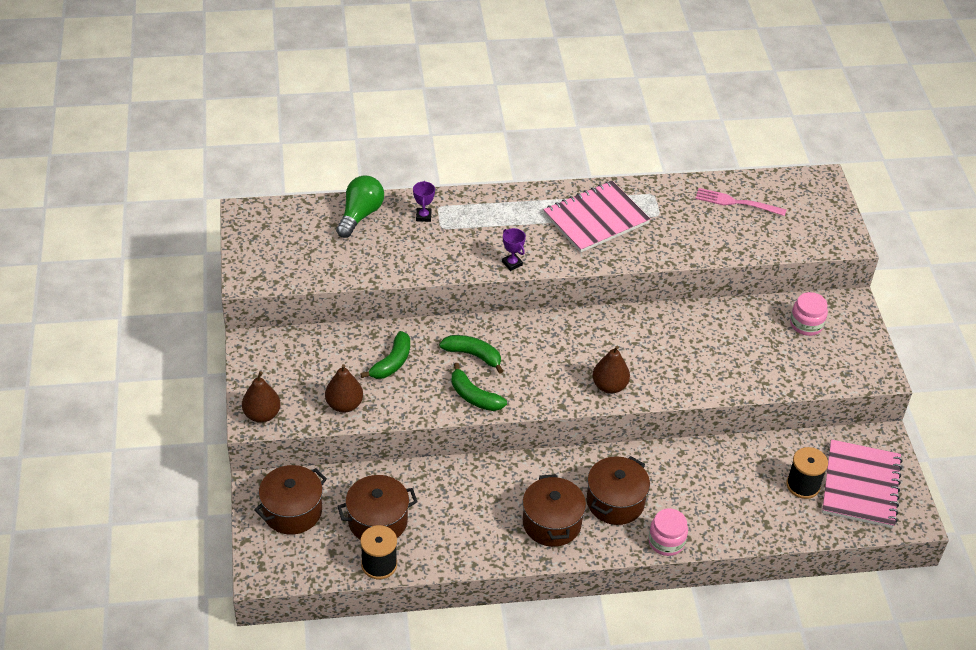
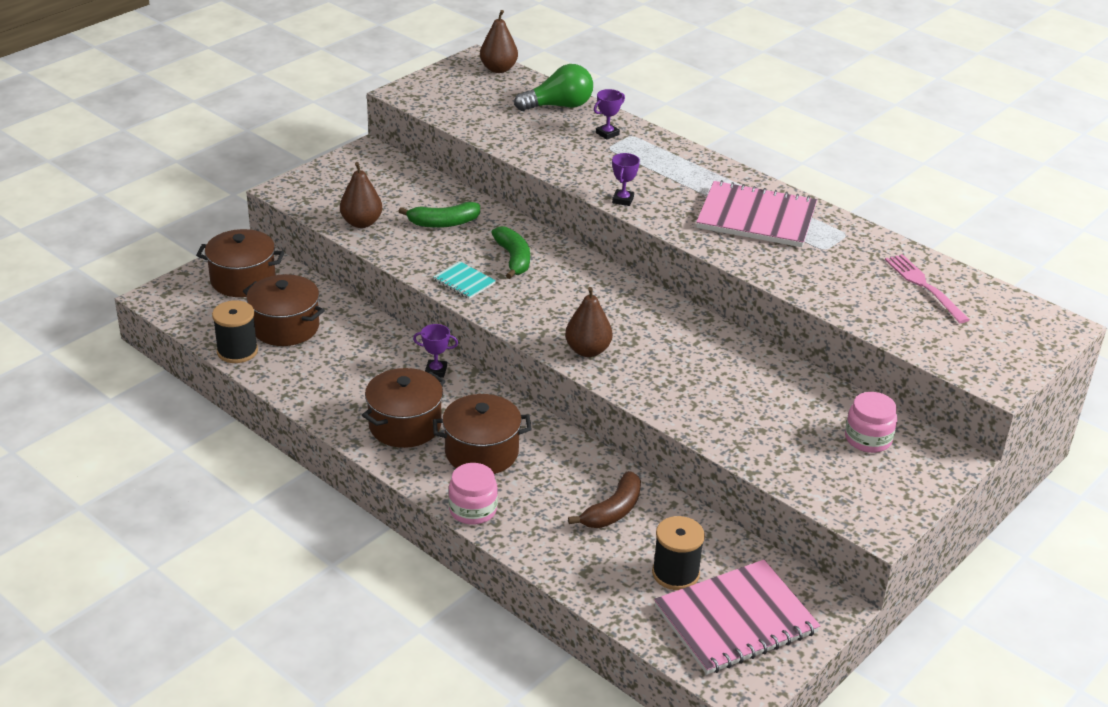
camera: 50 degrees right, 10 degrees down
(262, 415) = (297, 191): brown pear -> brown pear (498, 69)
(474, 396) = (464, 282): green banana -> turquoise notebook
(509, 471) = (436, 371): none -> purple trophy
(726, 476) = (613, 511): none -> brown banana

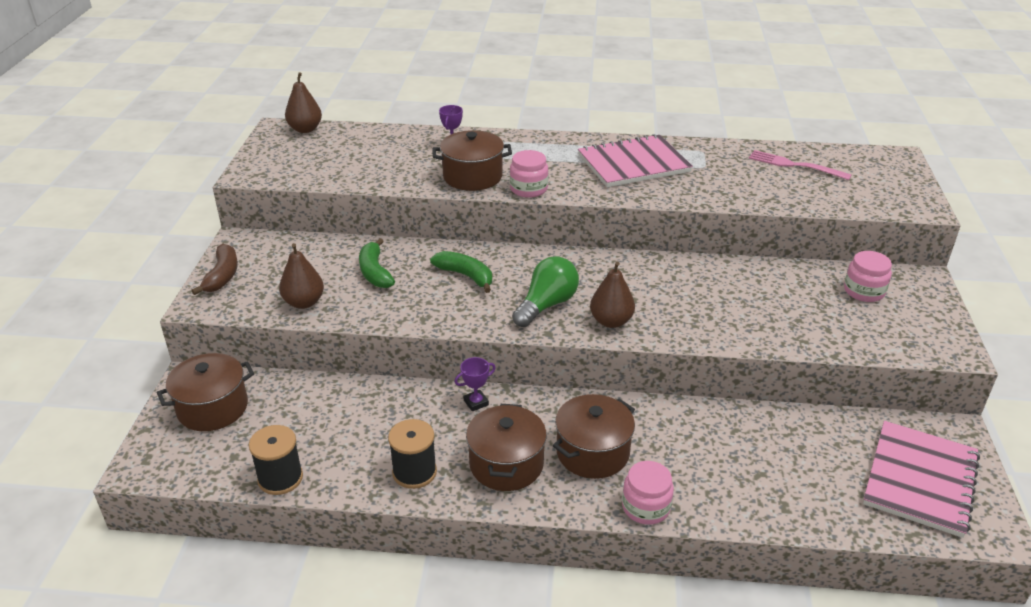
camera: 35 degrees left, 0 degrees up
(285, 327) = (302, 432): brown pot -> brown pot (472, 176)
(443, 223) = (375, 272): green banana -> green banana turned 120 degrees clockwise
(464, 282) = (450, 312): turquoise notebook -> none
(559, 106) = (389, 139): green light bulb -> green light bulb (546, 305)
(613, 511) = (741, 444): brown banana -> brown banana (222, 276)
(623, 200) = (528, 189): purple trophy -> pink jar
(675, 573) = (841, 468): black spool -> black spool (414, 472)

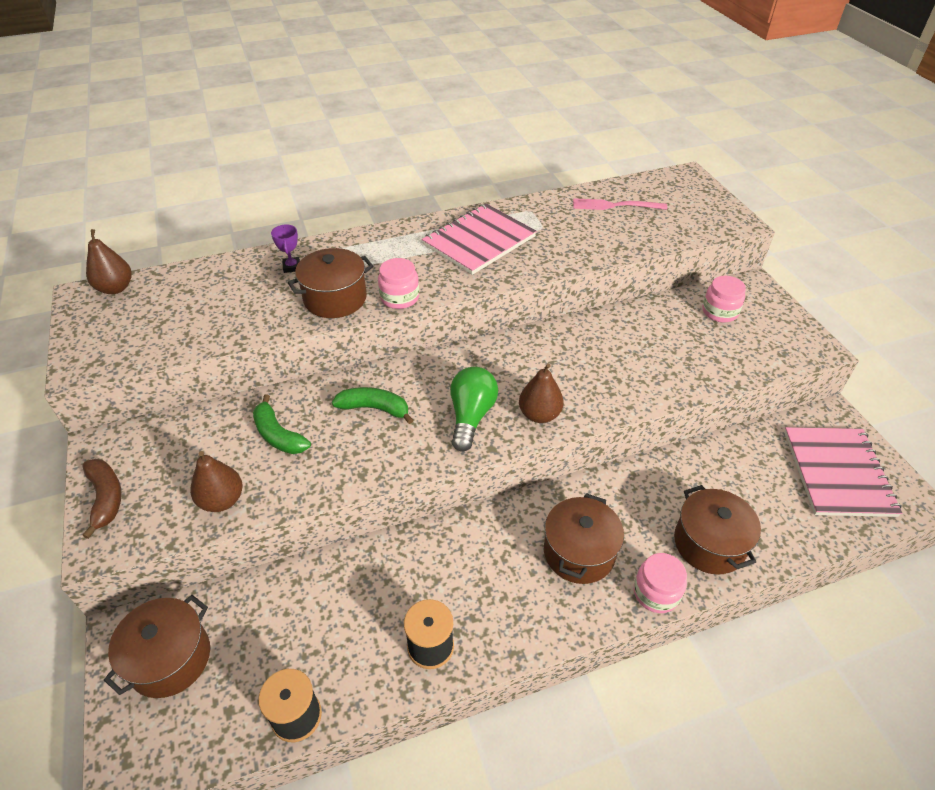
camera: 25 degrees left, 10 degrees up
(476, 402) = (444, 539): purple trophy -> none
(506, 464) = (511, 599): brown pot -> brown pot (709, 544)

